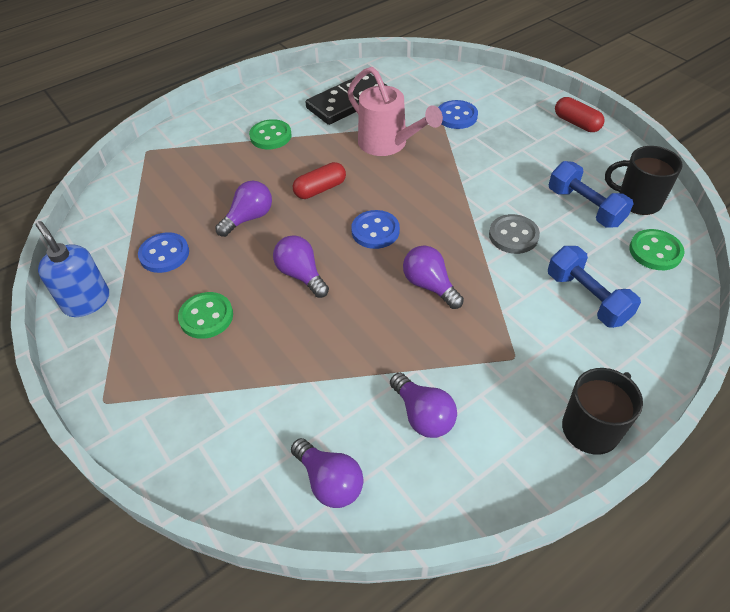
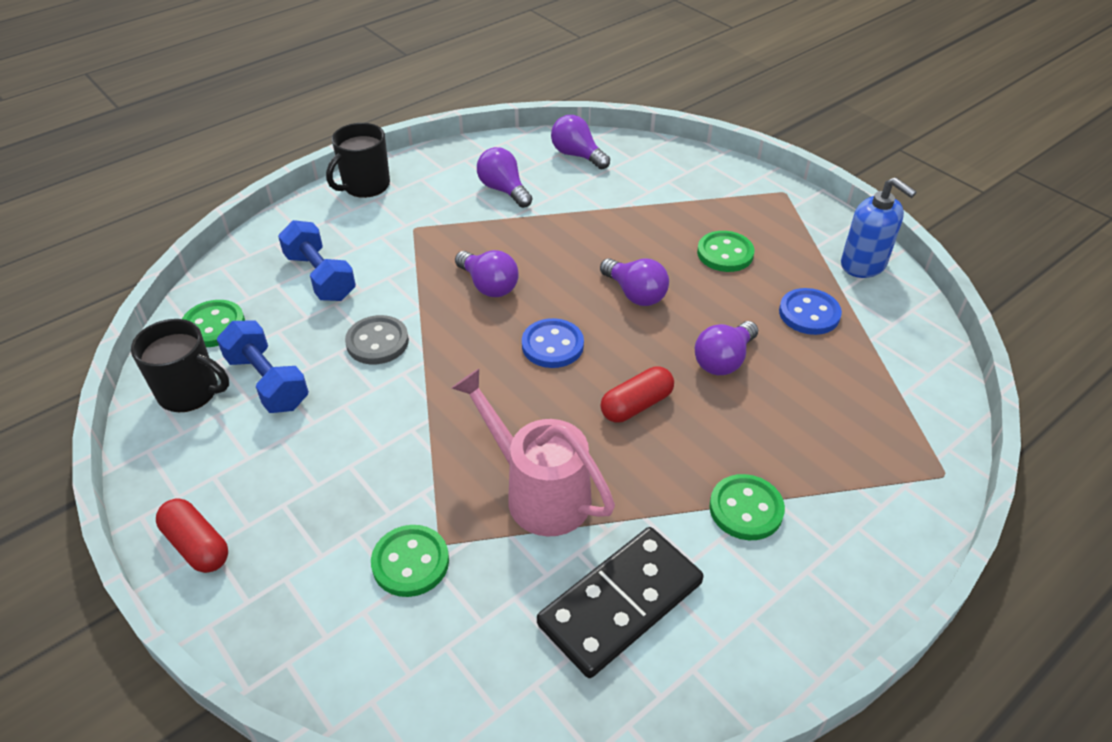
camera: 175 degrees right, 5 degrees down
(456, 116) = (410, 562): blue button -> green button

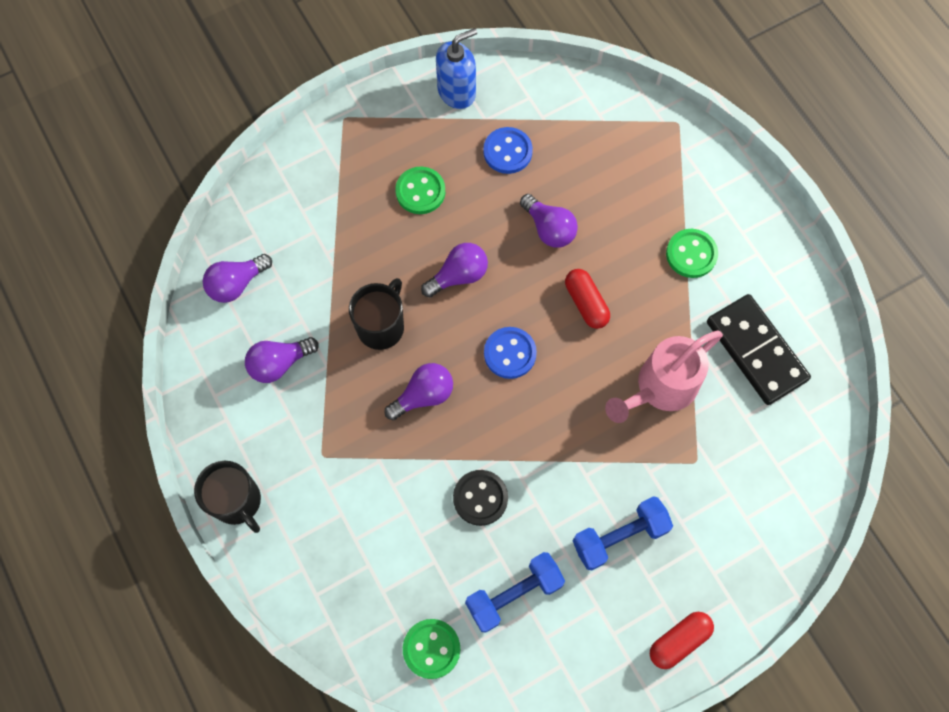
camera: 80 degrees left, 25 degrees up
(190, 392) = (515, 662): black mug -> black mug (381, 326)
(320, 277) = (379, 548): blue dumbbell -> blue dumbbell (619, 536)
(377, 342) = (480, 498): grey button -> black button
(410, 562) = (710, 484): green button -> none

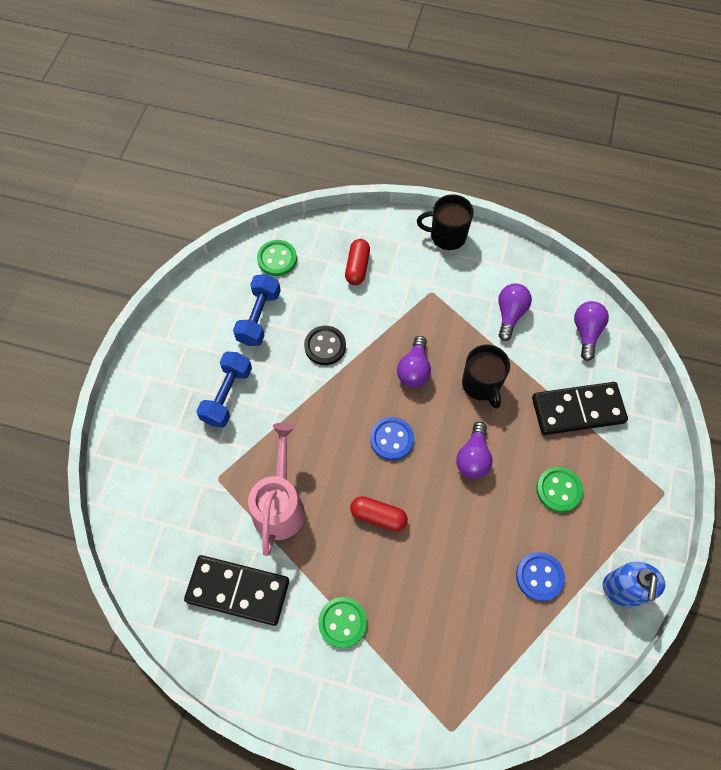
camera: 135 degrees right, 5 degrees down
(329, 232) = (577, 410): none -> black domino
(549, 229) = (453, 546): purple light bulb -> none
(679, 641) = (146, 371): red capsule -> red capsule (357, 267)

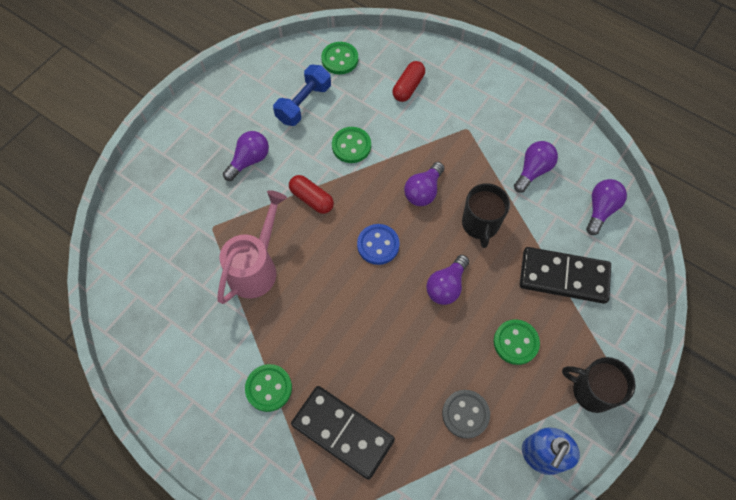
camera: 20 degrees right, 0 degrees up
(227, 395) = (249, 160): blue dumbbell -> purple light bulb
(238, 591) = (190, 328): black domino -> black domino (342, 432)
(325, 346) = (351, 146): black button -> green button
(378, 516) = (338, 308): red capsule -> red capsule (311, 199)
(447, 236) = (501, 84): black mug -> black mug (591, 391)
(539, 577) = (465, 414): blue button -> grey button

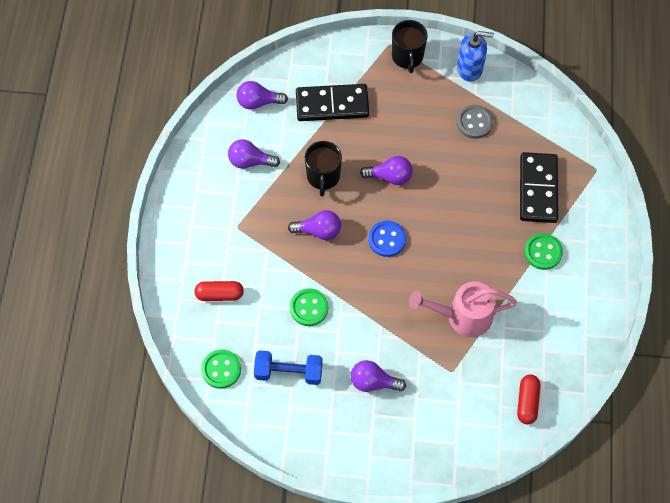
camera: 120 degrees left, 0 degrees up
(311, 199) = (378, 310): red capsule -> red capsule (527, 402)
(480, 224) = (323, 177): black mug -> black mug turned 120 degrees clockwise
(515, 342) = (403, 114): green button -> none
(563, 276) = (332, 105): black domino -> black domino turned 75 degrees counterclockwise

